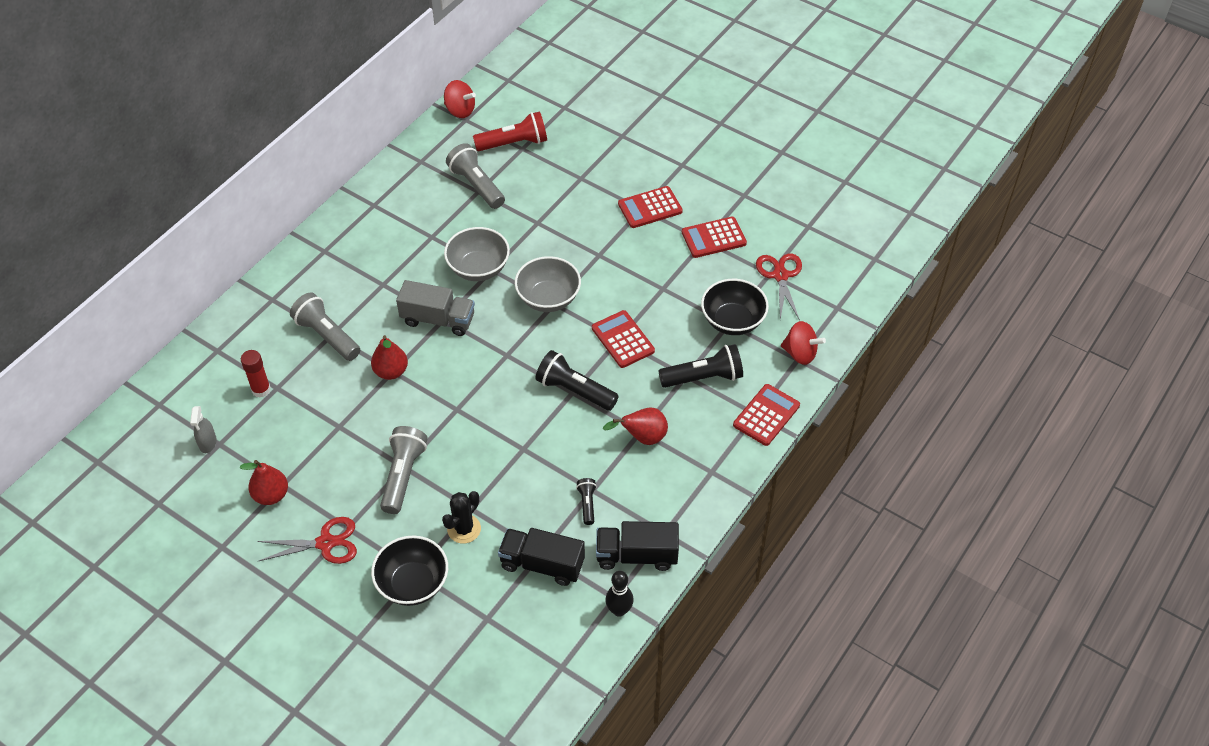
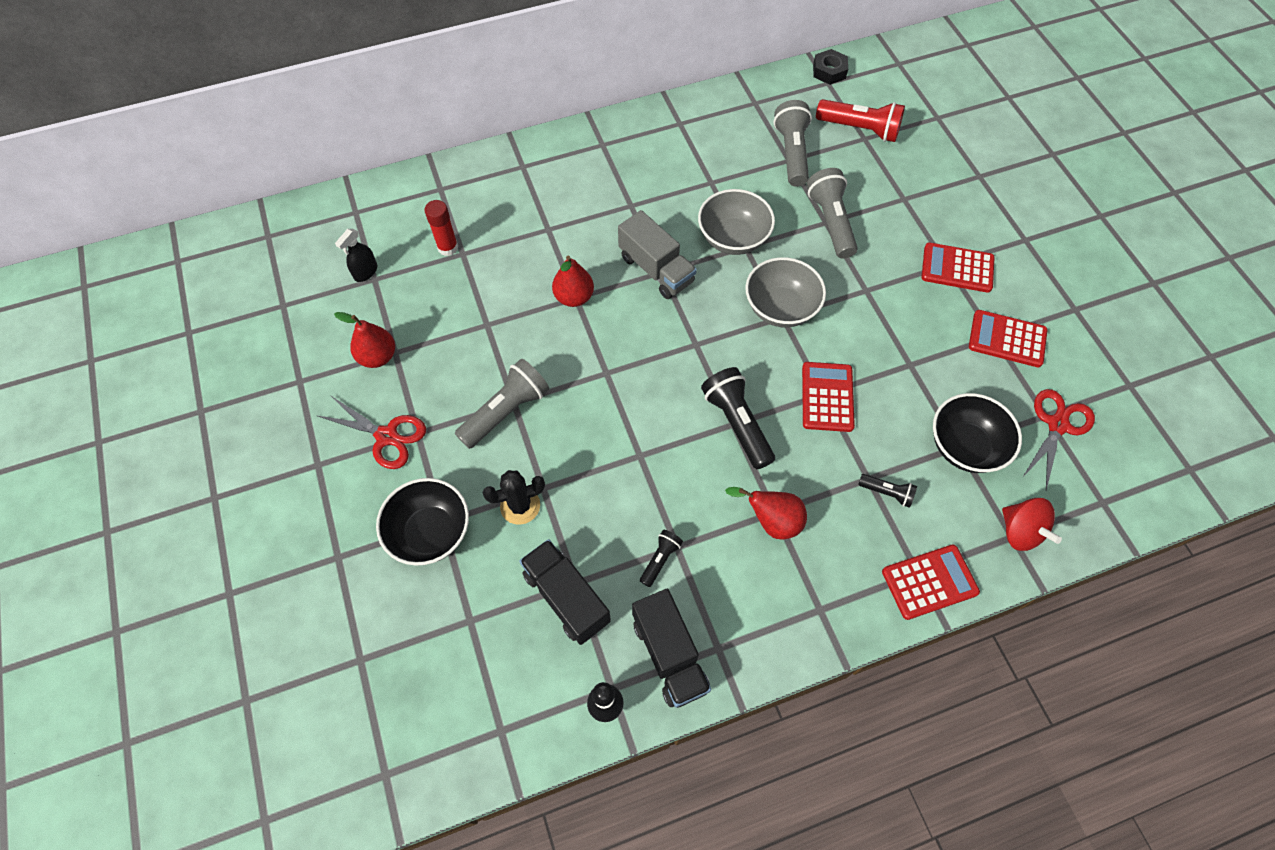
camera: 35 degrees right, 10 degrees up
(208, 443) = (366, 272): grey spray bottle -> black spray bottle
(327, 335) = (543, 228): grey flashlight -> grey flashlight (831, 222)
(460, 110) = (829, 71): red spinning top -> black nut
(636, 555) = (669, 655): black truck -> black truck turned 150 degrees counterclockwise
(704, 377) = (887, 493): black flashlight -> black flashlight, size x0.52

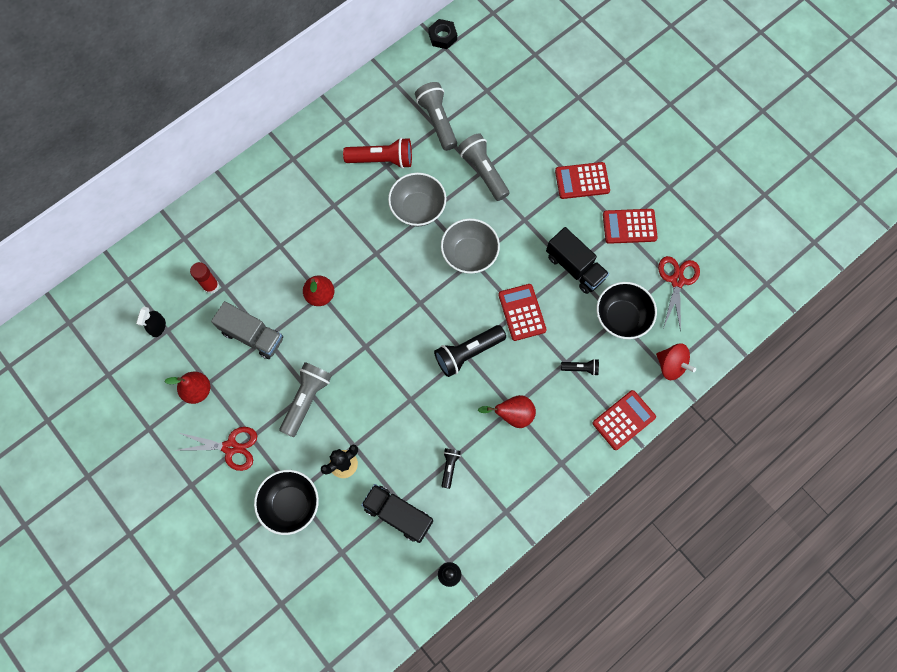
camera: 20 degrees left, 10 degrees up
(656, 269) = (371, 252): grey truck -> grey truck (252, 335)
(669, 655) = (477, 527): black truck -> black truck (575, 267)
(737, 423) = (468, 353): black flashlight -> black flashlight turned 75 degrees counterclockwise
(860, 129) = (481, 83): red flashlight -> red flashlight (382, 160)

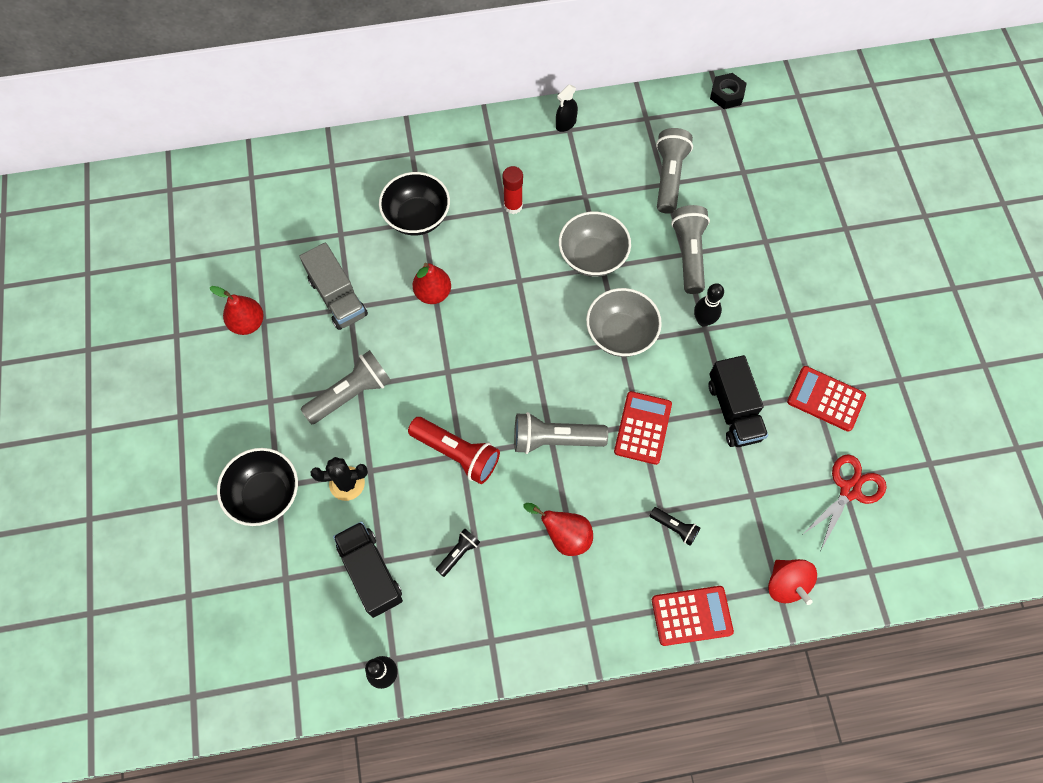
camera: 30 degrees right, 5 degrees down
(158, 327) = (250, 239): black spray bottle -> black spray bottle (565, 124)
(211, 286) = (328, 226): red glue stick -> red glue stick (513, 206)
(230, 447) = (243, 399): red scissors -> none
(382, 160) = (584, 188): red flashlight -> red flashlight (457, 453)
(468, 353) = (554, 439): black flashlight -> grey flashlight
(520, 214) = (703, 320): none -> black bowling pin
(582, 181) = (797, 320): red calculator -> none
(621, 317) = (757, 496): black bowl -> black bowl (417, 217)

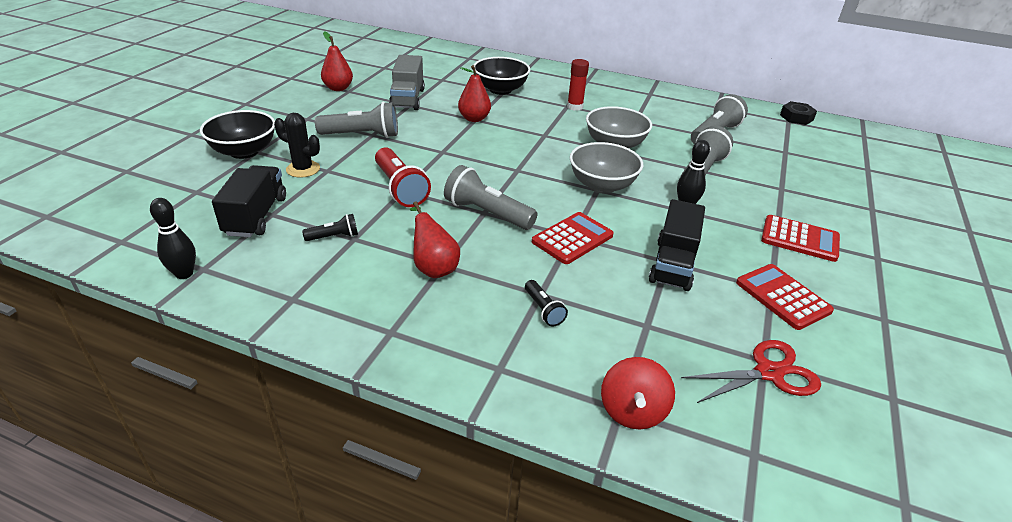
camera: 30 degrees right, 30 degrees down
(565, 124) = (650, 91): black spray bottle -> none
(691, 616) = (500, 381): red calculator -> red calculator (799, 239)

